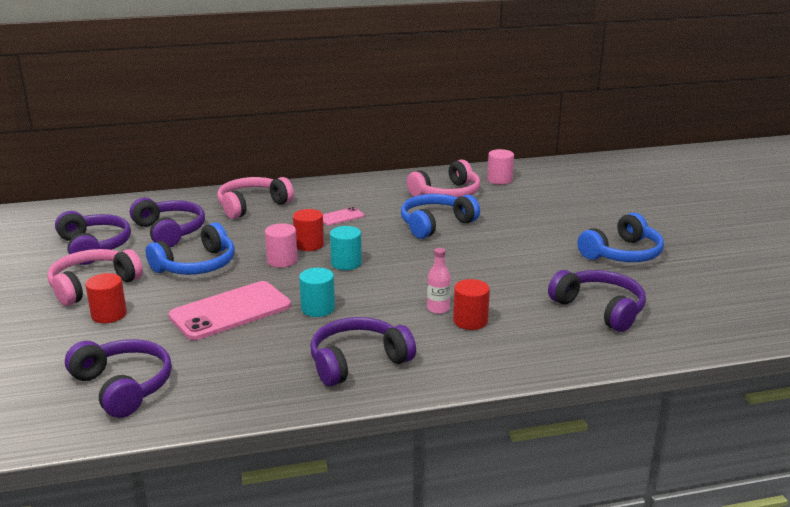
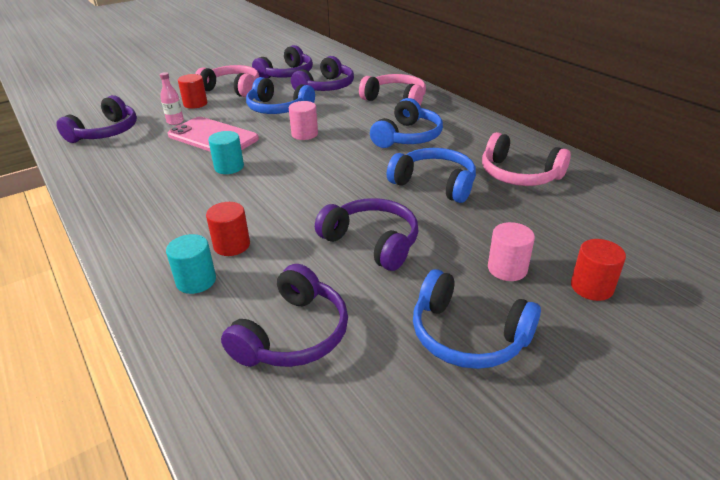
camera: 70 degrees right, 10 degrees up
(309, 245) = (341, 137): red cylinder -> red cylinder (591, 287)
(341, 217) = (407, 137): pink phone -> blue headphones
(346, 263) = (316, 160): turquoise cylinder -> turquoise cylinder (196, 281)
(357, 362) = (146, 203): purple headphones -> purple headphones (372, 242)
(438, 309) = (250, 222): pink bottle -> pink bottle (175, 122)
(499, 180) = (600, 198): pink cylinder -> pink cylinder (507, 269)

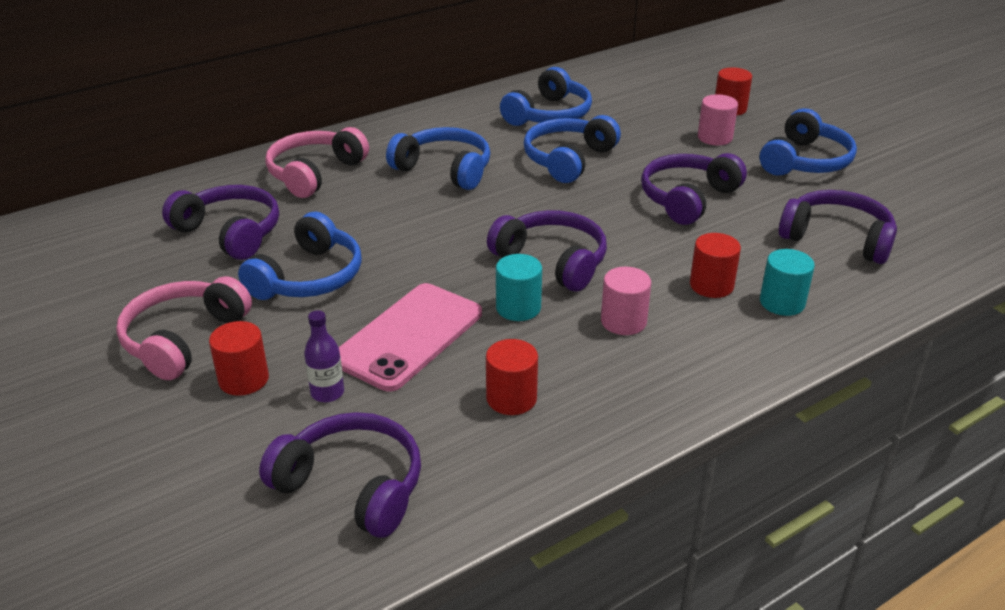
camera: 90 degrees left, 0 degrees up
(143, 167) = (511, 398): none -> red cylinder
(175, 122) = (327, 393): pink bottle -> purple bottle
(286, 74) = (137, 277): purple headphones -> purple headphones (552, 261)
(304, 134) = (418, 247): pink cylinder -> pink cylinder (623, 321)
(519, 175) = (549, 114): pink headphones -> blue headphones

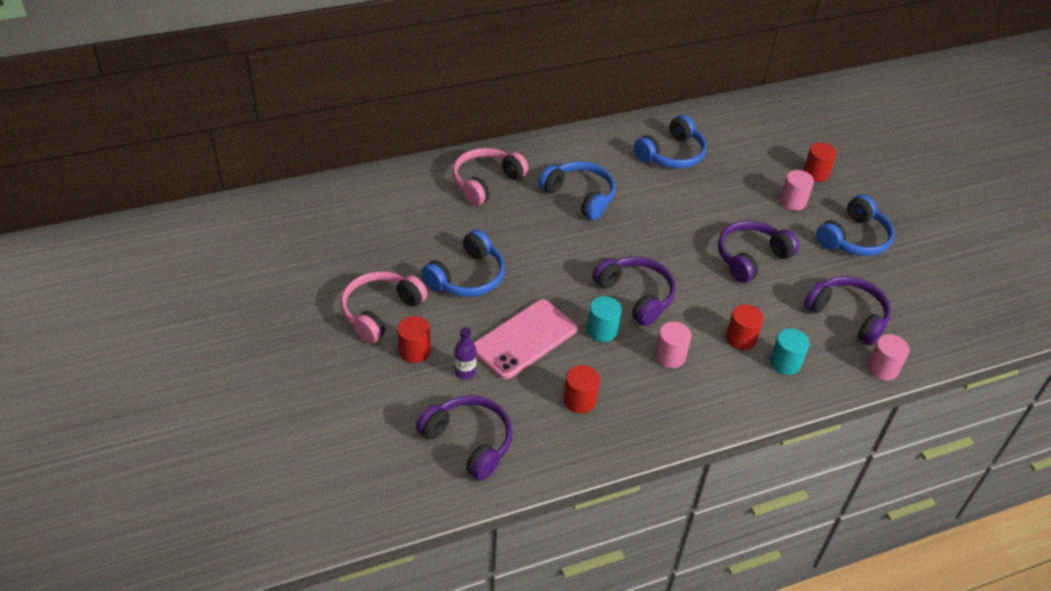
camera: 10 degrees right, 10 degrees up
(230, 233) = (420, 227): purple headphones -> none
(568, 159) = (673, 203): blue headphones -> none
(910, 287) = (882, 368): none -> pink cylinder

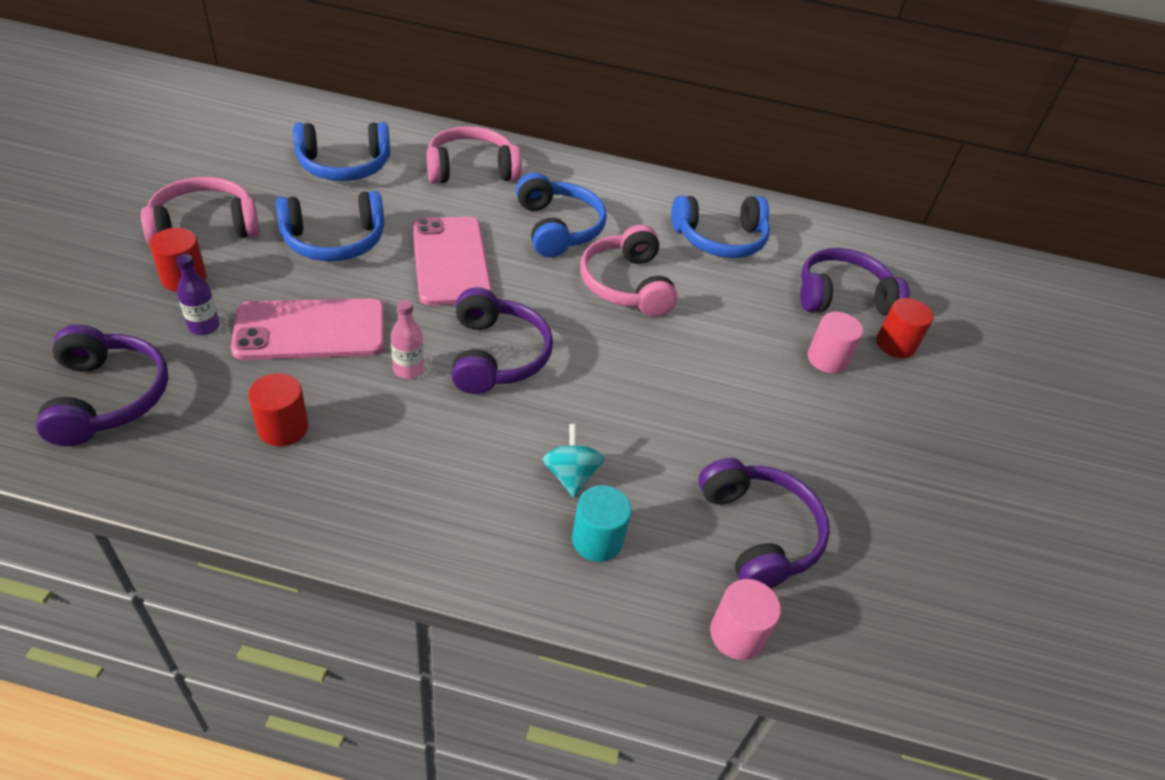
camera: 30 degrees right, 0 degrees up
(547, 252) = (450, 261): none -> pink phone
(602, 330) = (408, 369): turquoise cylinder -> pink bottle
(654, 213) = (626, 284): none -> pink headphones
(670, 356) = (454, 443): pink cylinder -> none
(740, 338) = (570, 475): red cylinder -> turquoise spinning top
(751, 258) = (695, 391): purple headphones -> purple headphones (842, 296)
(854, 238) = (872, 444): blue headphones -> blue headphones (344, 165)

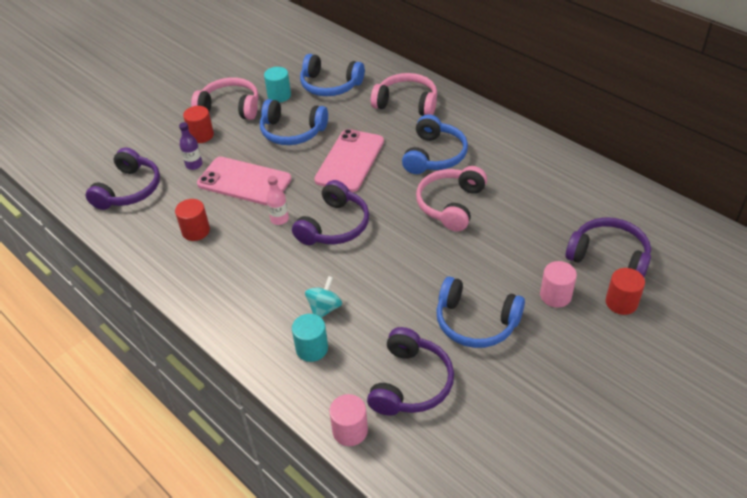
camera: 40 degrees right, 0 degrees up
(275, 194) = (279, 95): none -> turquoise cylinder
(720, 239) = (546, 191): blue headphones -> blue headphones (475, 322)

